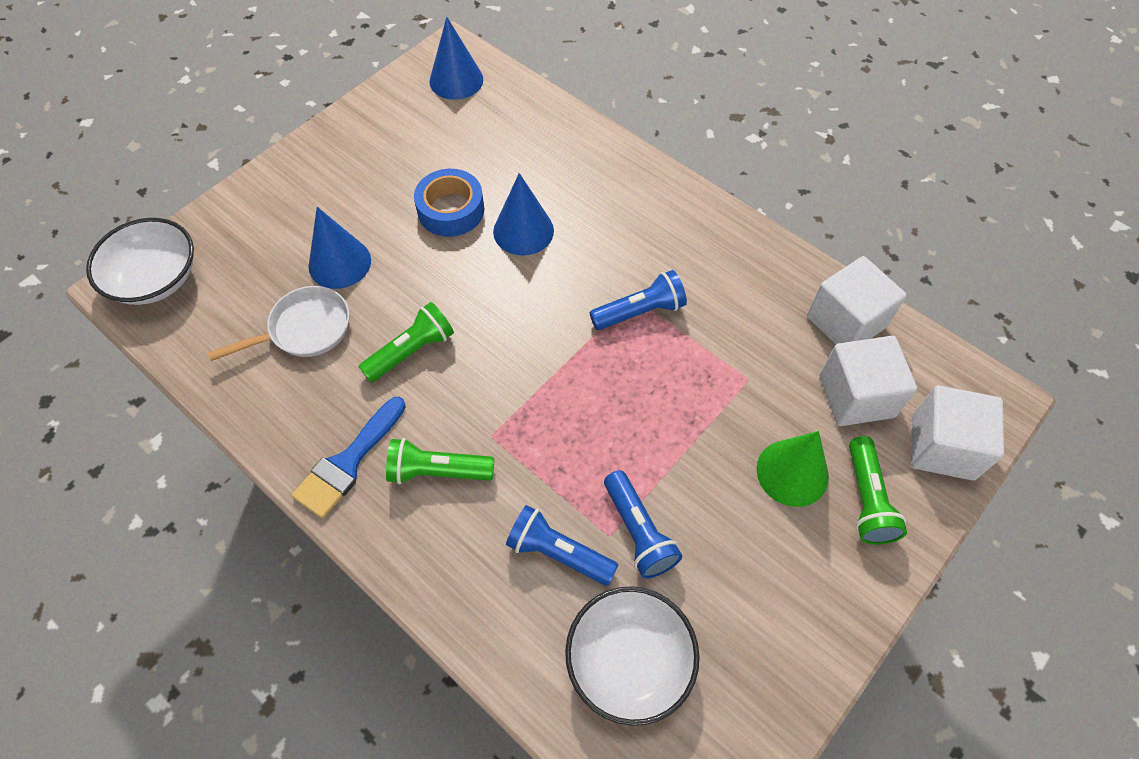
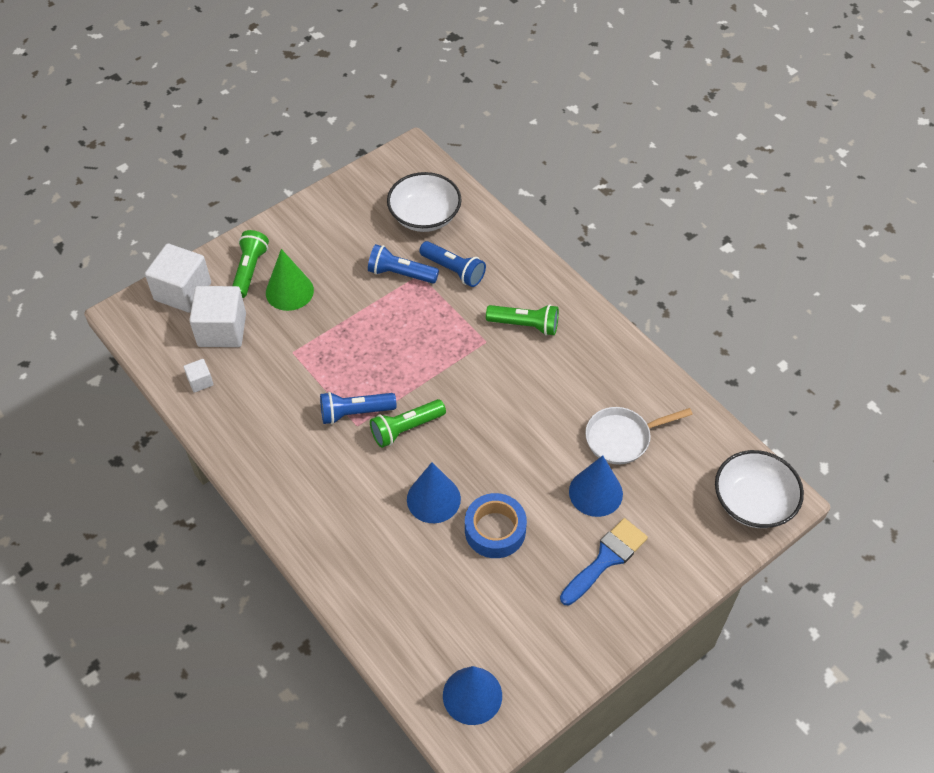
camera: 170 degrees left, 5 degrees down
(348, 463) = (586, 339): blue brush -> blue brush (606, 558)
(411, 351) = (538, 408): green flashlight -> green flashlight (406, 429)
(638, 532) = (400, 274): blue flashlight -> blue flashlight turned 60 degrees counterclockwise
(846, 322) = (200, 381): white cube -> white cube, size x0.47

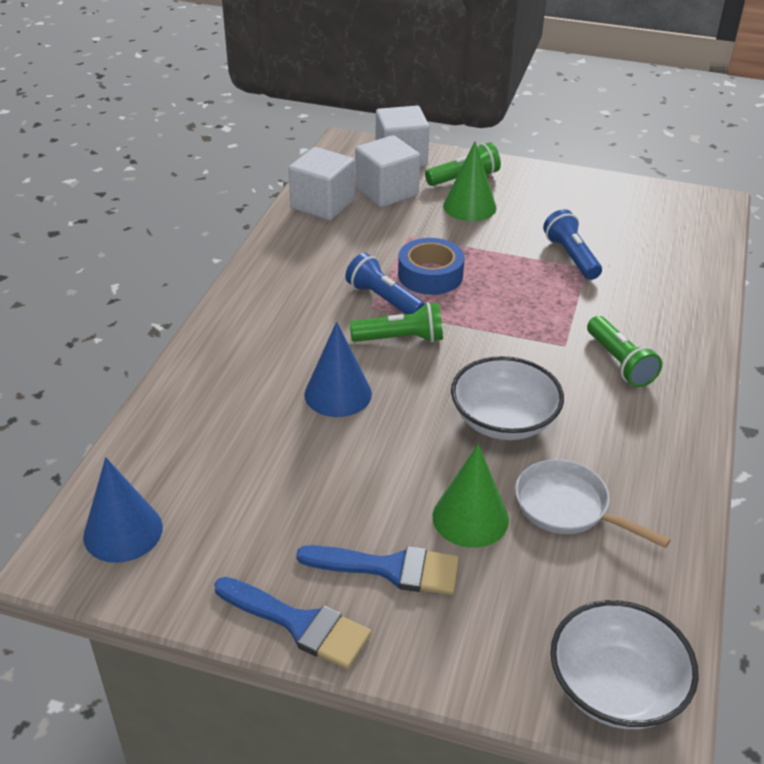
camera: 55 degrees right, 15 degrees down
(200, 381) = (323, 204): white cube -> white cube, size x2.14
(406, 429) = (400, 339): green flashlight -> green flashlight turned 150 degrees clockwise
(424, 216) = (656, 241): white bowl -> white bowl (503, 420)
(453, 270) = (620, 286): blue flashlight -> none
(495, 530) = (342, 456): blue tape -> blue tape (430, 275)
(595, 492) = (470, 517): blue cone -> green cone
(615, 630) = (300, 624): none -> blue brush

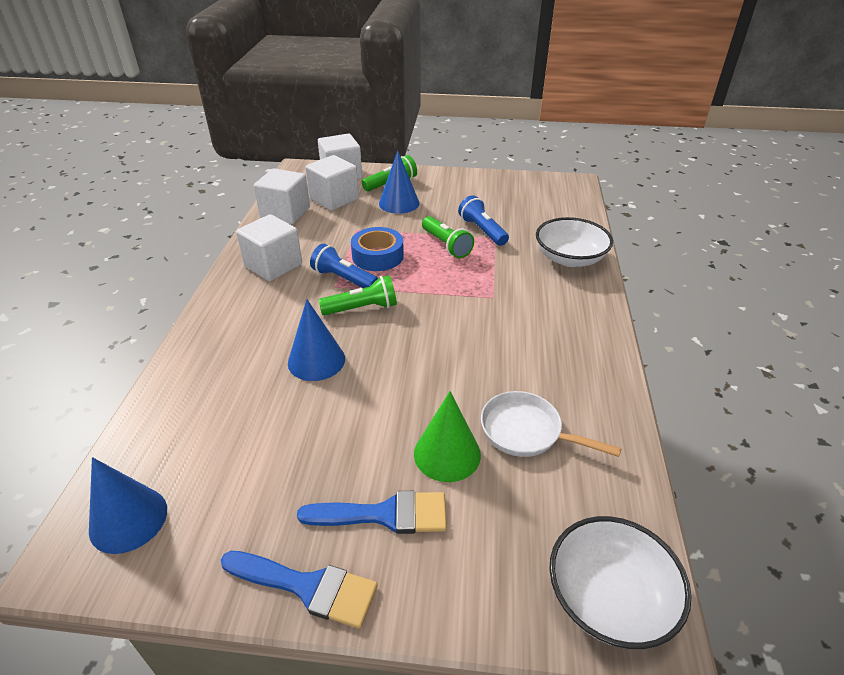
camera: 10 degrees left, 0 degrees up
(300, 272) = (273, 265): none -> white cube
(469, 206) = (399, 203): green cone -> blue cone
(503, 420) = (458, 364): white bowl -> white bowl (570, 258)
(619, 362) = (538, 305): green flashlight -> green flashlight (446, 245)

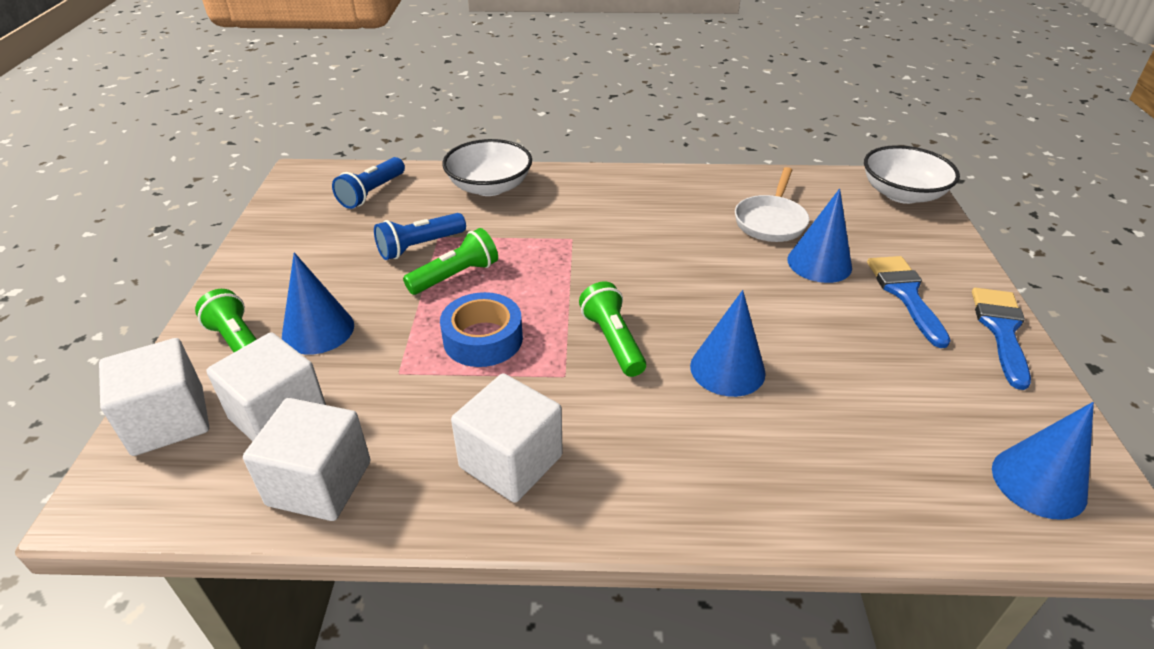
camera: 95 degrees left, 0 degrees up
(343, 279) = (546, 368): blue flashlight -> blue flashlight (372, 193)
(447, 454) = (819, 263): green cone -> blue cone

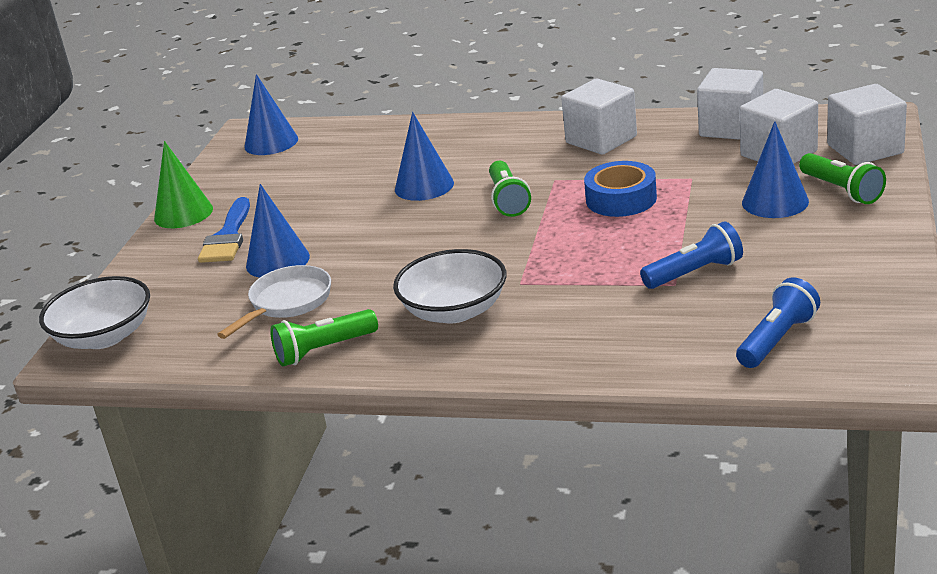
camera: 165 degrees left, 10 degrees down
(455, 276) = (650, 245): green flashlight -> green flashlight (324, 350)
(489, 187) = (613, 348): white bowl -> white bowl (454, 311)
(1001, 330) = (183, 213): blue brush -> green cone

